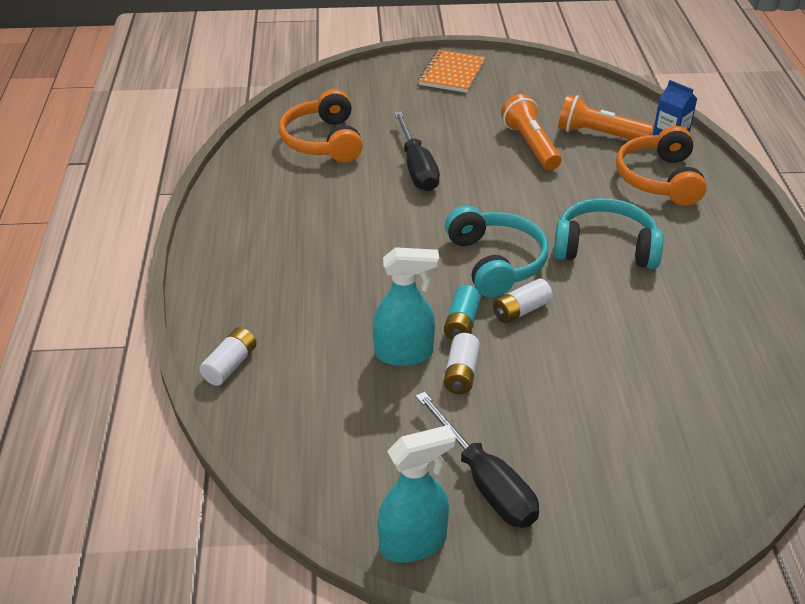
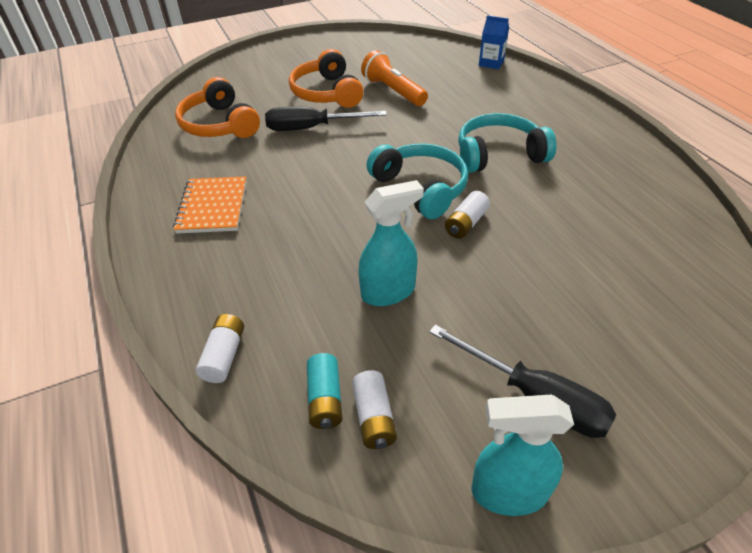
camera: 20 degrees left, 5 degrees up
(413, 543) = (508, 492): turquoise spray bottle -> turquoise spray bottle turned 135 degrees counterclockwise
(417, 168) = (311, 128): black screwdriver -> black screwdriver turned 120 degrees clockwise
(452, 73) = (301, 53): orange notebook -> orange notebook (212, 207)
(461, 373) = (449, 295): white battery -> white battery (374, 417)
(462, 323) = (423, 248): turquoise battery -> turquoise battery (325, 399)
(599, 135) = (440, 73): orange flashlight -> none
(659, 179) = (504, 95): orange headphones -> orange headphones (327, 93)

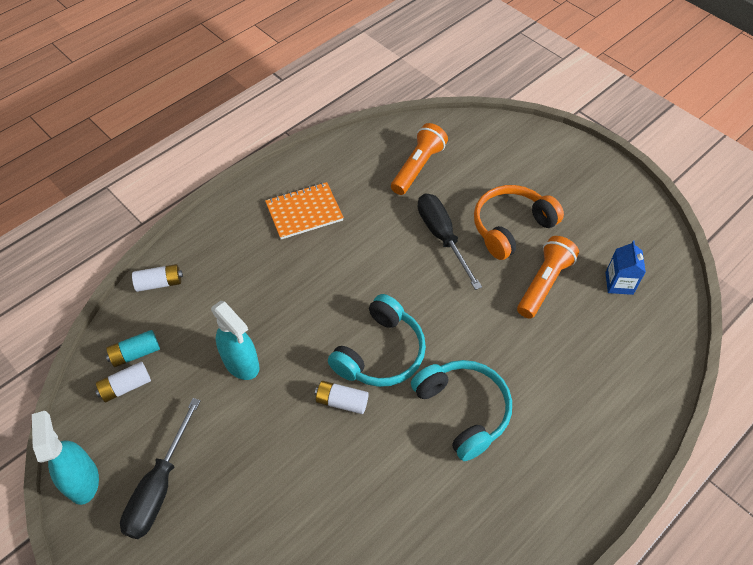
camera: 70 degrees right, 10 degrees up
(219, 124) = (417, 167): orange headphones -> orange flashlight
(491, 63) = (665, 367): blue carton -> blue carton (619, 283)

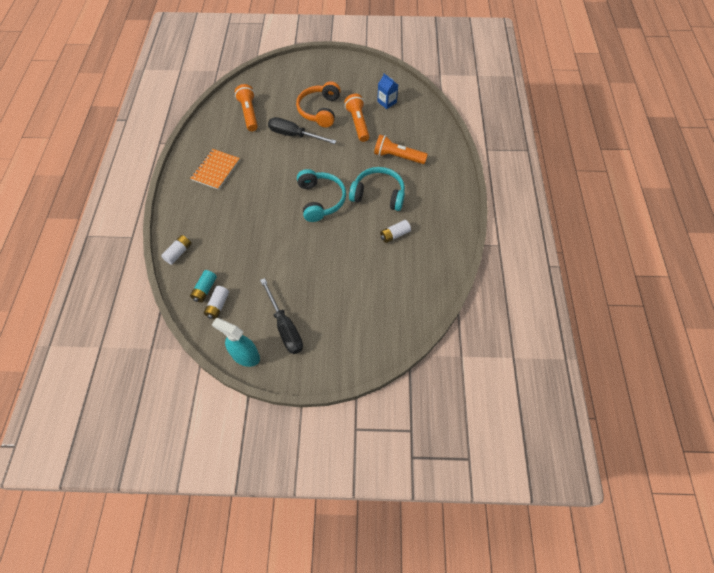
camera: 45 degrees left, 5 degrees up
(241, 363) = (263, 252): turquoise spray bottle -> none
(342, 401) = (326, 231): white battery -> white battery (394, 235)
(549, 377) = (398, 157): none -> orange flashlight

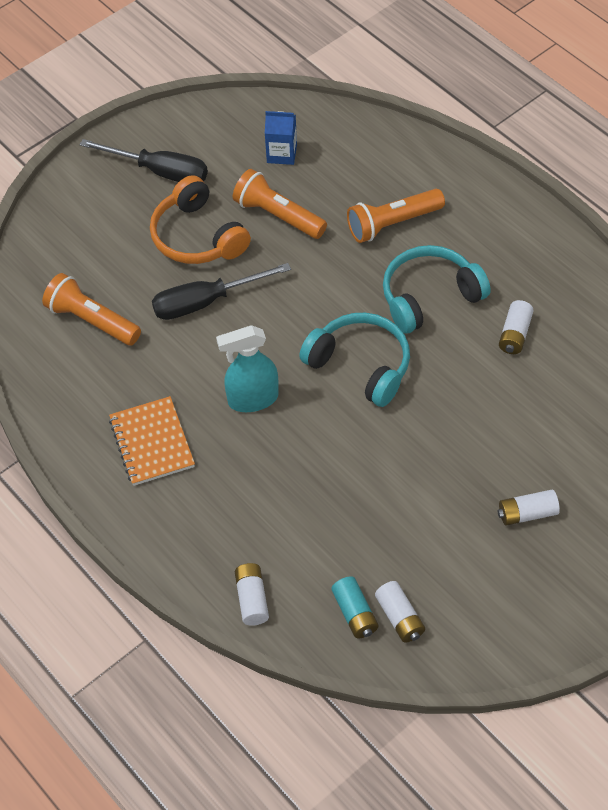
camera: 40 degrees left, 5 degrees down
(245, 356) = (516, 645): turquoise spray bottle -> turquoise spray bottle (252, 399)
(285, 327) = (520, 567): black screwdriver -> black screwdriver (160, 171)
(313, 308) = (527, 513): none -> white battery

